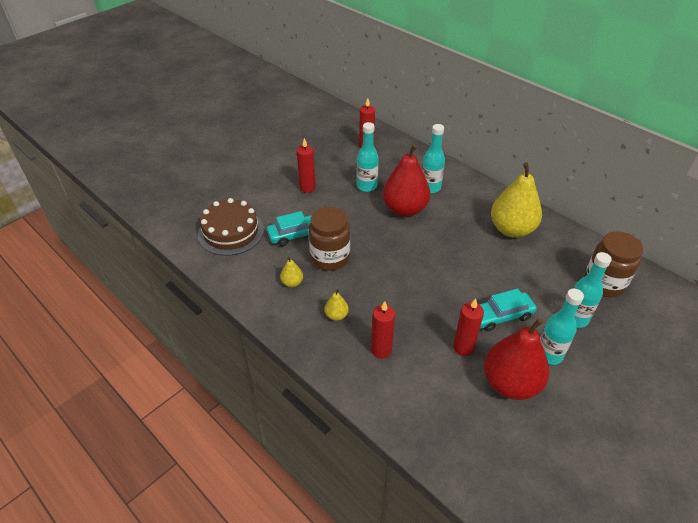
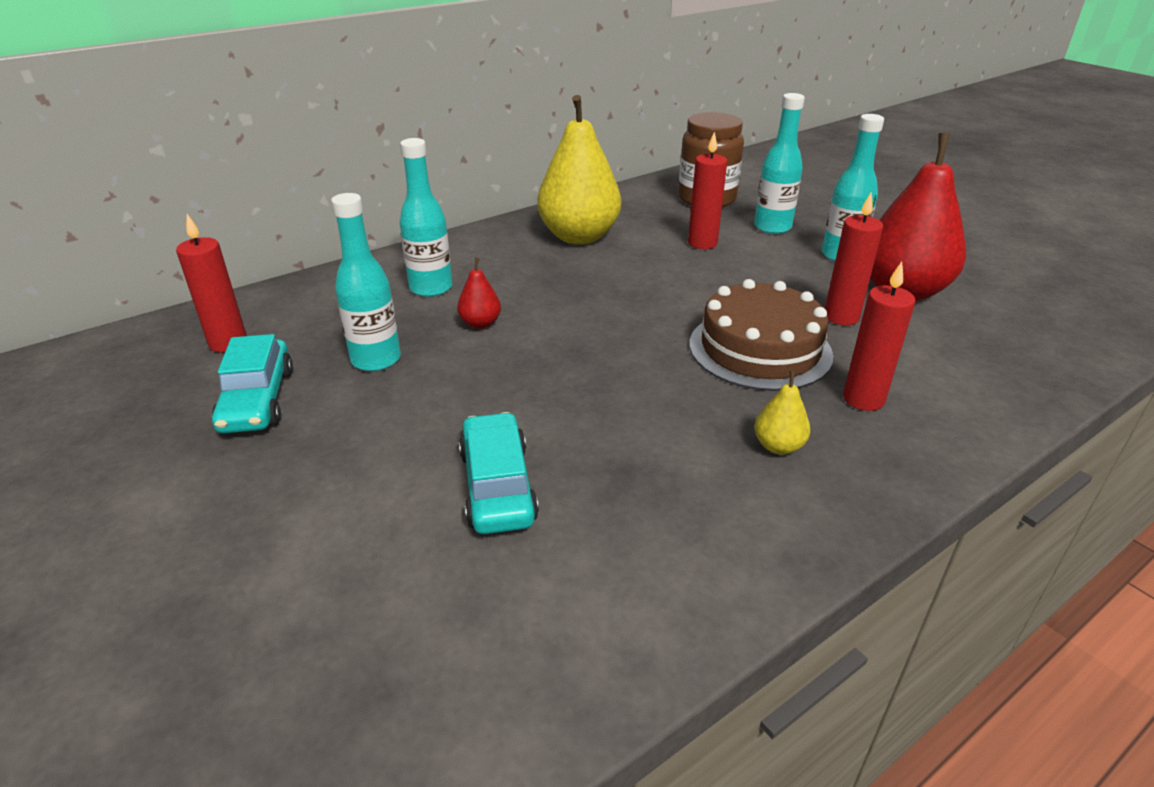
camera: 80 degrees left, 10 degrees down
(231, 232) = (430, 635): brown cake -> brown cake (760, 349)
(292, 283) = (673, 508): yellow pear -> none
(307, 188) = (320, 452): red candle -> red candle (702, 243)
(330, 258) = (598, 438): brown jar -> none
(404, 209) = (480, 323): red pear -> red pear, size x0.43
(500, 316) = (770, 277): turquoise car -> turquoise car (257, 400)

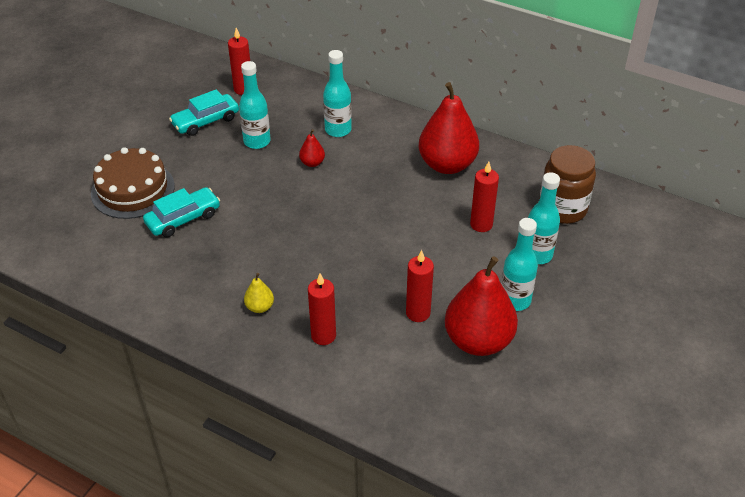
camera: 65 degrees right, 10 degrees up
(579, 237) = (447, 164): yellow pear -> red pear
(760, 349) = (353, 282): brown cake -> brown cake (133, 189)

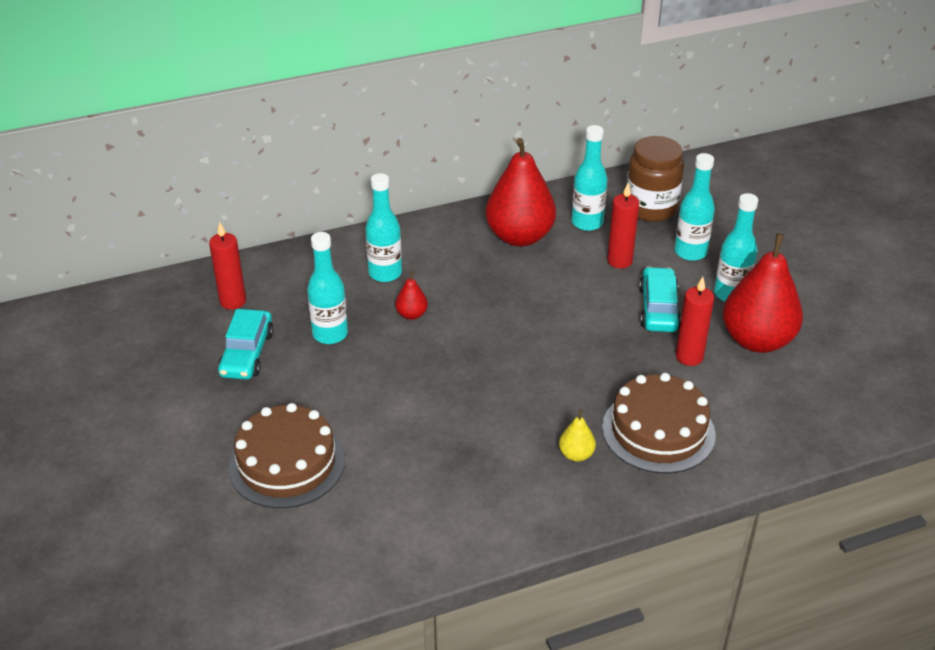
camera: 50 degrees left, 5 degrees down
(183, 219) = (383, 446): turquoise car -> turquoise car (658, 308)
(323, 335) = (658, 431): red candle -> brown cake
(503, 187) = (587, 223): none -> turquoise bottle

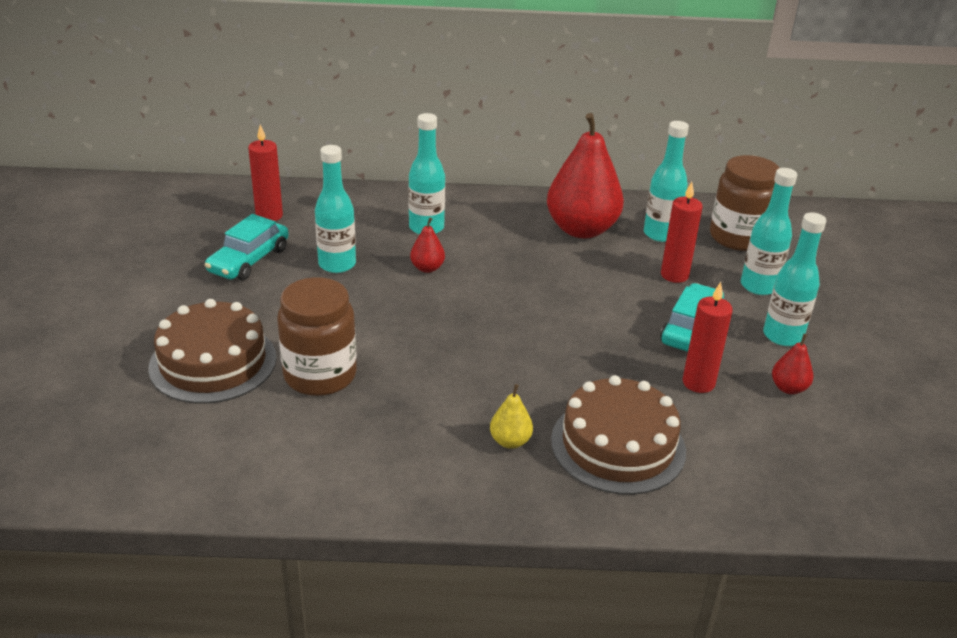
camera: 20 degrees right, 5 degrees down
(387, 446) = (320, 375): none -> brown jar
(757, 340) = (788, 388): red pear -> red pear, size x0.43

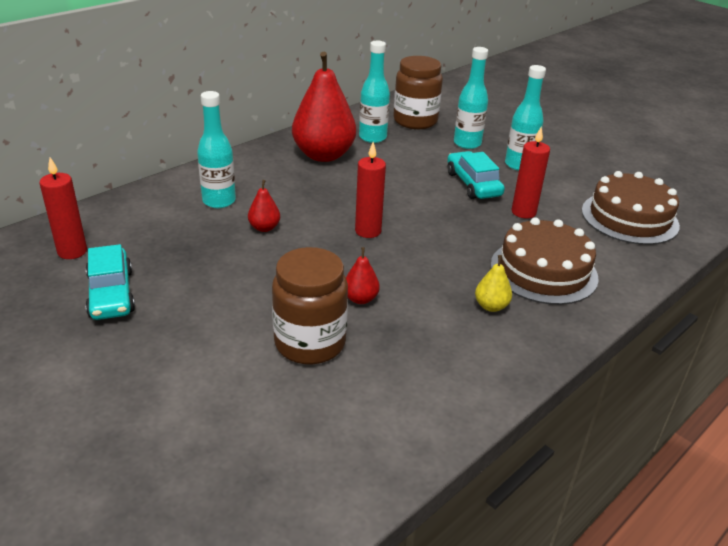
camera: 45 degrees left, 0 degrees up
(213, 362) = (211, 387): brown cake -> brown cake (629, 218)
(337, 264) = (192, 259): turquoise bottle -> none
(674, 275) = (417, 158): red candle -> red candle (368, 231)
(788, 388) = (564, 191): red pear -> red pear (360, 299)

